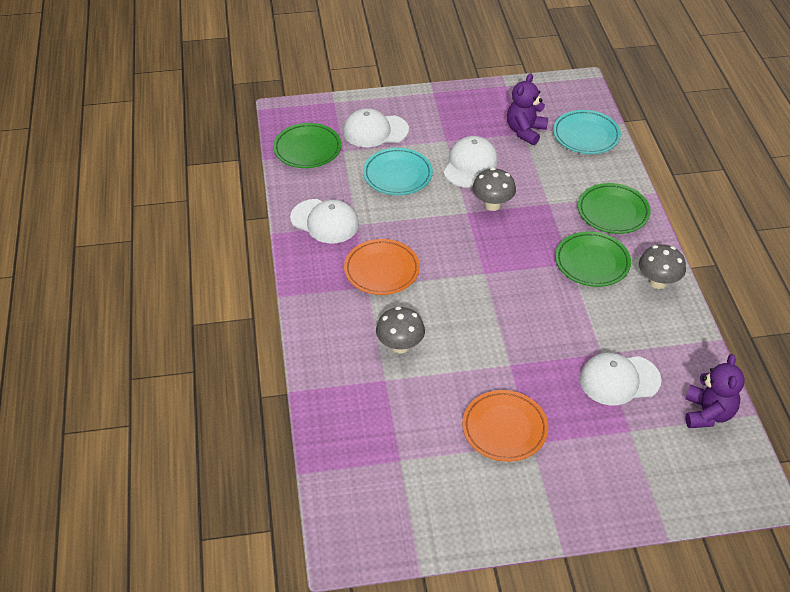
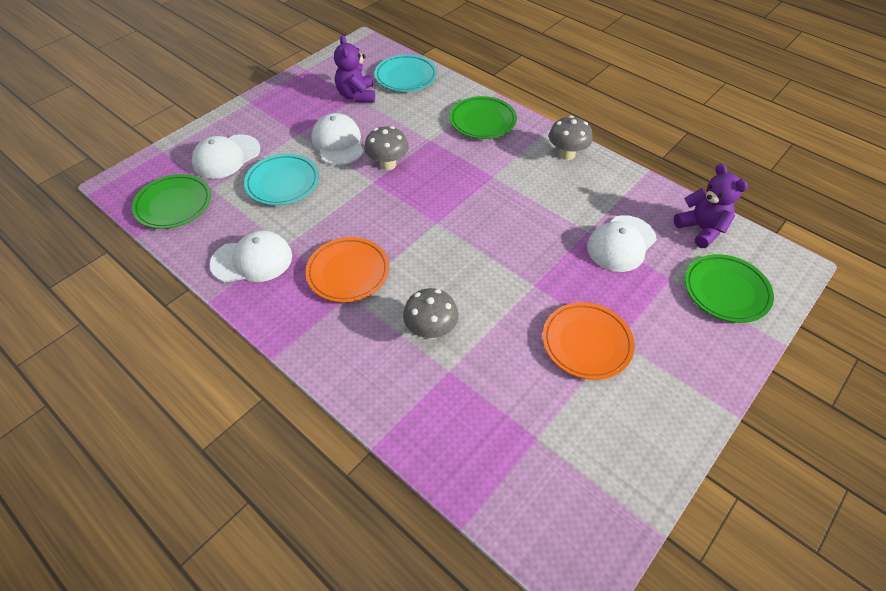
camera: 40 degrees left, 5 degrees up
(592, 262) = (507, 166): green plate -> green plate (726, 291)

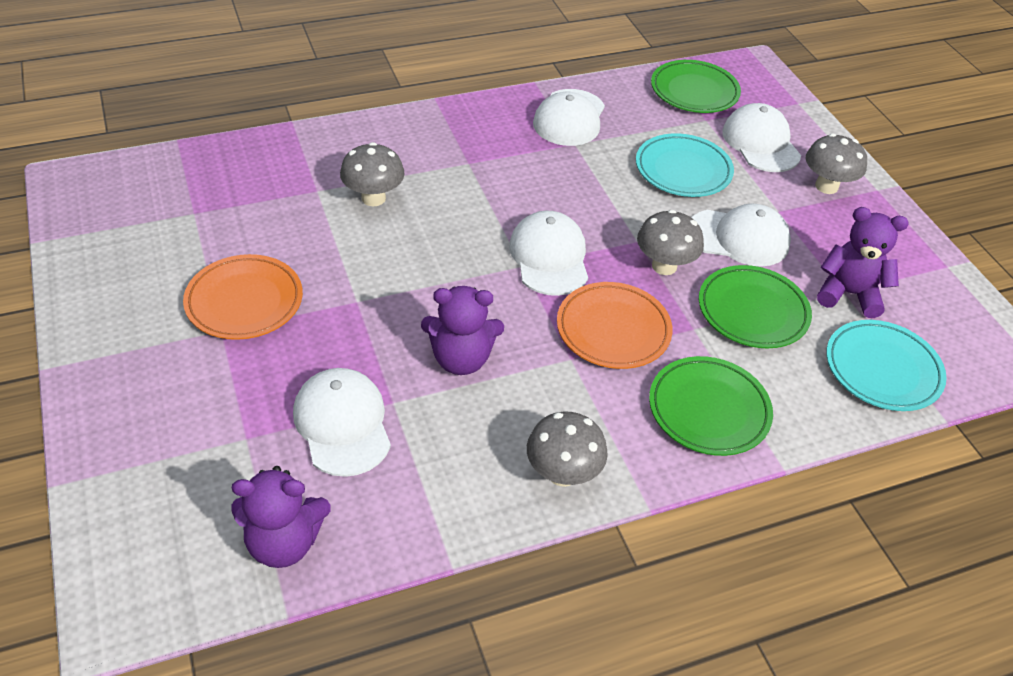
camera: 115 degrees right, 5 degrees down
(259, 120) = (826, 186): none -> grey mushroom
(348, 272) = (499, 172): orange plate -> orange plate (613, 330)
(419, 213) = (549, 257): none -> white cap
(533, 217) = (461, 359): none -> purple teddy bear
(726, 291) = (171, 485): green plate -> green plate (752, 311)

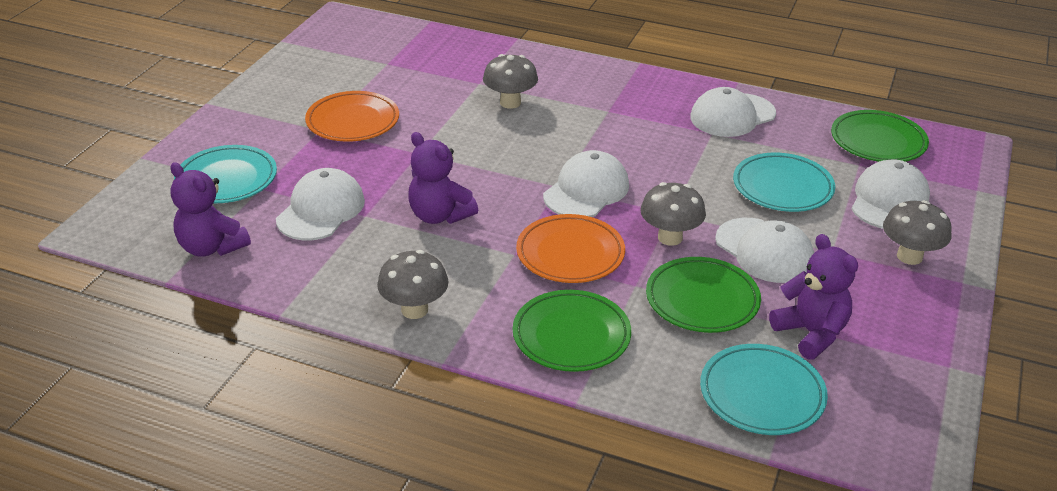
camera: 45 degrees right, 10 degrees down
(194, 451) = (227, 179): none -> turquoise plate

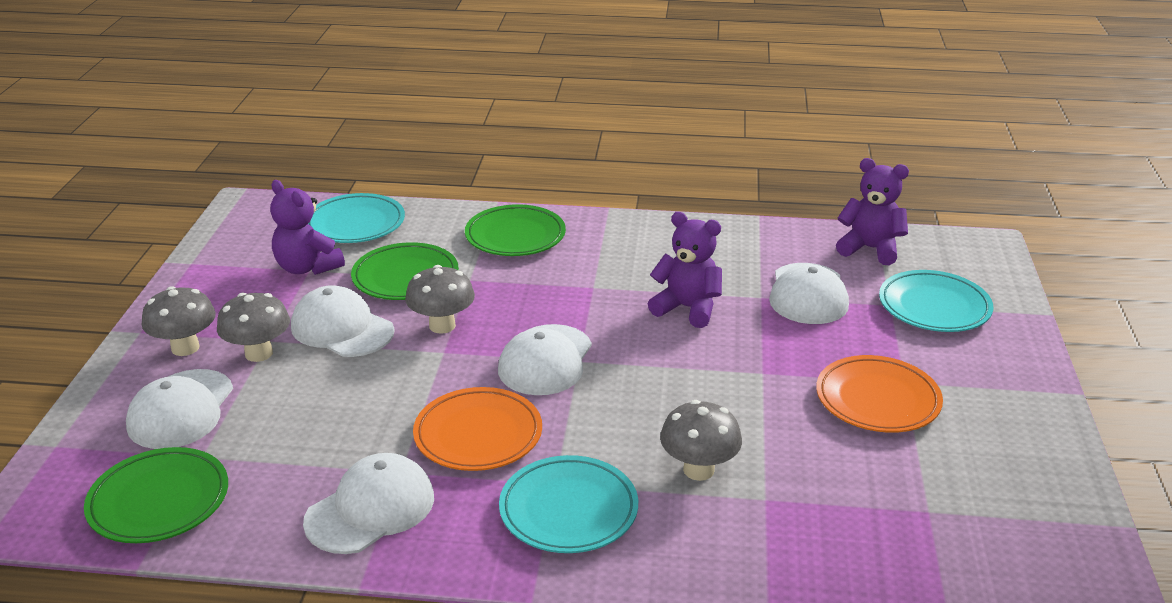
camera: 165 degrees right, 5 degrees down
(414, 310) = (654, 233): grey mushroom -> grey mushroom (259, 353)
(570, 254) = (539, 295): orange plate -> orange plate (478, 435)
(782, 187) = (311, 404): turquoise plate -> turquoise plate (568, 510)

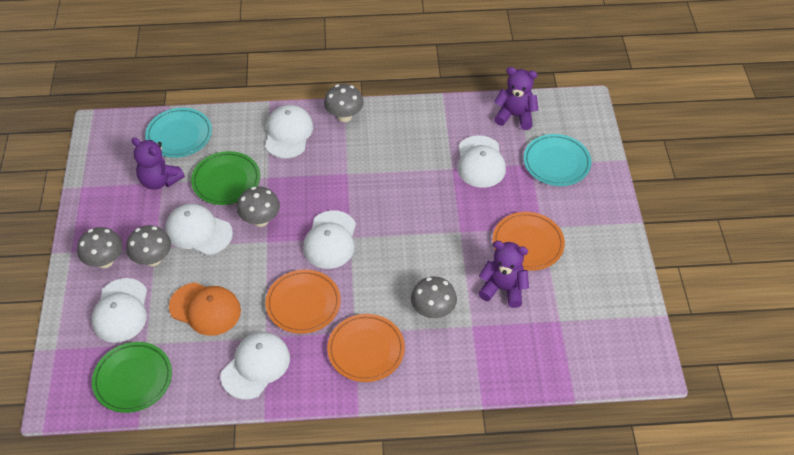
camera: 10 degrees left, 20 degrees up
(315, 423) = (205, 309): none -> orange cap
(515, 236) = (288, 133): green plate -> white cap
(568, 510) = (366, 350): turquoise plate -> orange plate
(604, 226) = (344, 116): none -> grey mushroom
(687, 308) = (408, 184): purple teddy bear -> purple teddy bear (503, 289)

